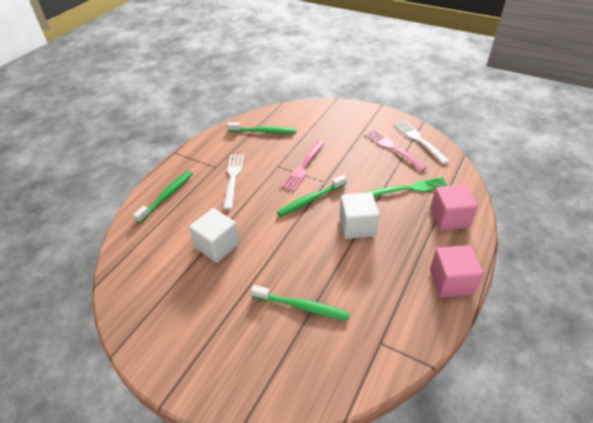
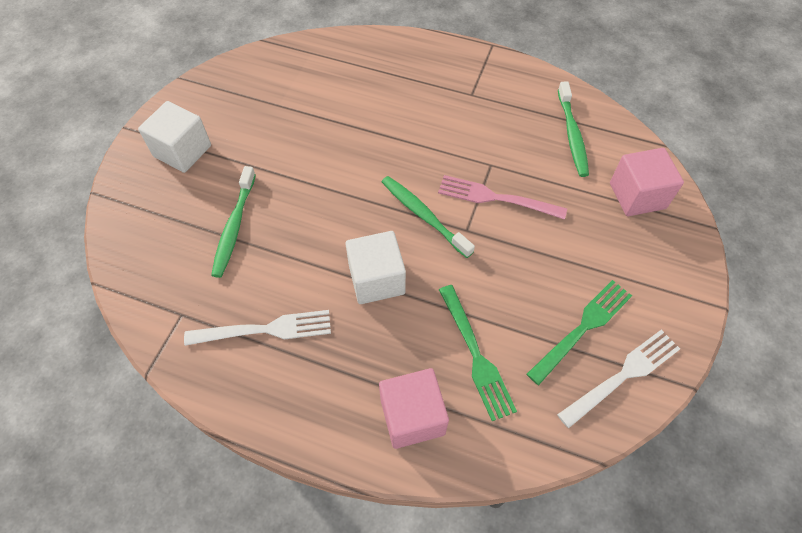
camera: 80 degrees right, 15 degrees up
(167, 196) = (404, 60): green toothbrush -> none
(217, 246) = (324, 127): white cube -> white cube (182, 151)
(233, 178) = (452, 118): white fork -> white fork (265, 329)
(393, 148) = (582, 328): pink fork -> green fork
(451, 282) = (278, 408): pink cube -> pink cube (637, 195)

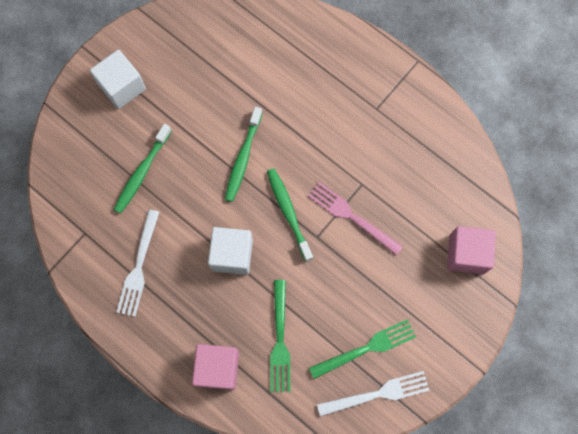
camera: 20 degrees right, 15 degrees up
(265, 329) = (139, 266): white fork -> white fork turned 90 degrees clockwise
(572, 135) = (442, 178): green toothbrush -> green toothbrush (243, 158)

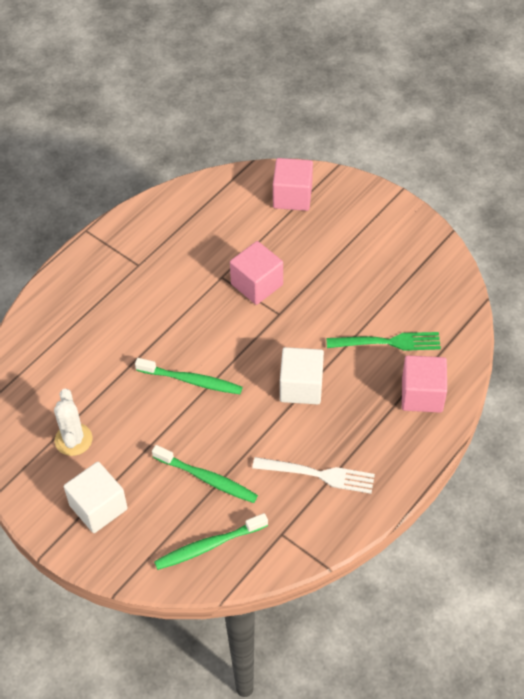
camera: 90 degrees left, 20 degrees down
(187, 64) = (73, 439): none -> white cactus
(288, 212) = (253, 338): green toothbrush -> green toothbrush (208, 546)
(352, 217) = (257, 284): pink fork -> pink cube
(366, 348) = (390, 273): green fork -> none
(377, 394) = (432, 264): white fork -> none

